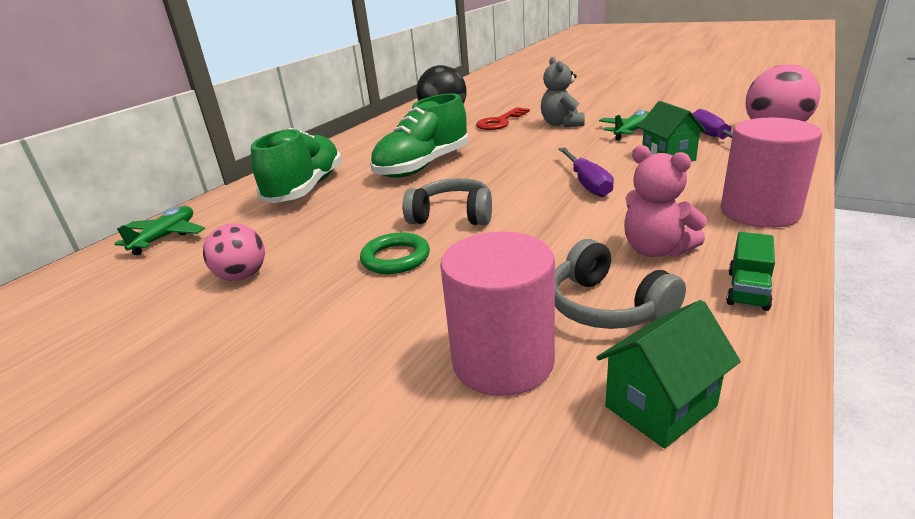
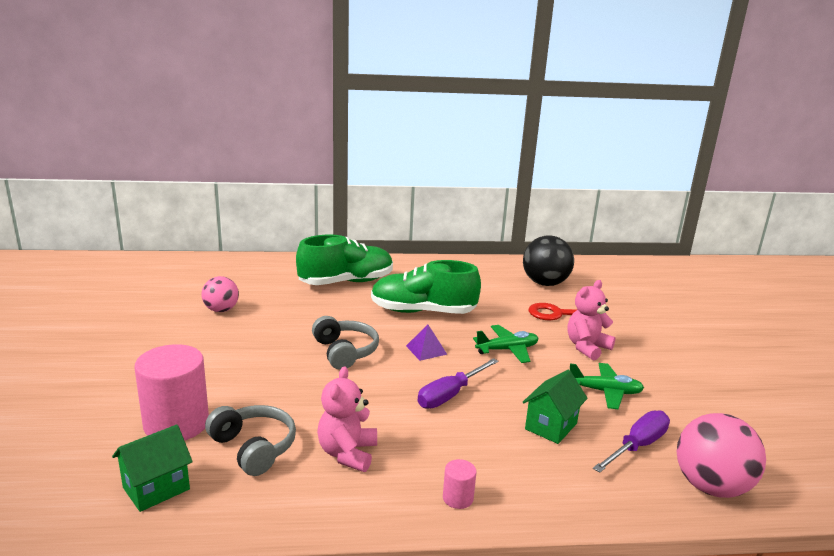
camera: 50 degrees right, 5 degrees down
(166, 237) = (251, 267): green plane -> green plane (507, 350)
(395, 258) = (271, 351): green ring -> none
(496, 178) = (426, 350): none -> purple pyramid
(561, 124) = (587, 347): grey teddy bear -> pink teddy bear
(607, 307) = (253, 448): grey headphones -> grey headphones turned 120 degrees clockwise
(660, 406) = (156, 488): green house -> green house turned 60 degrees counterclockwise
(747, 290) = (309, 506): green truck -> none
(759, 212) = (458, 498): pink cylinder -> pink cylinder, size x0.44

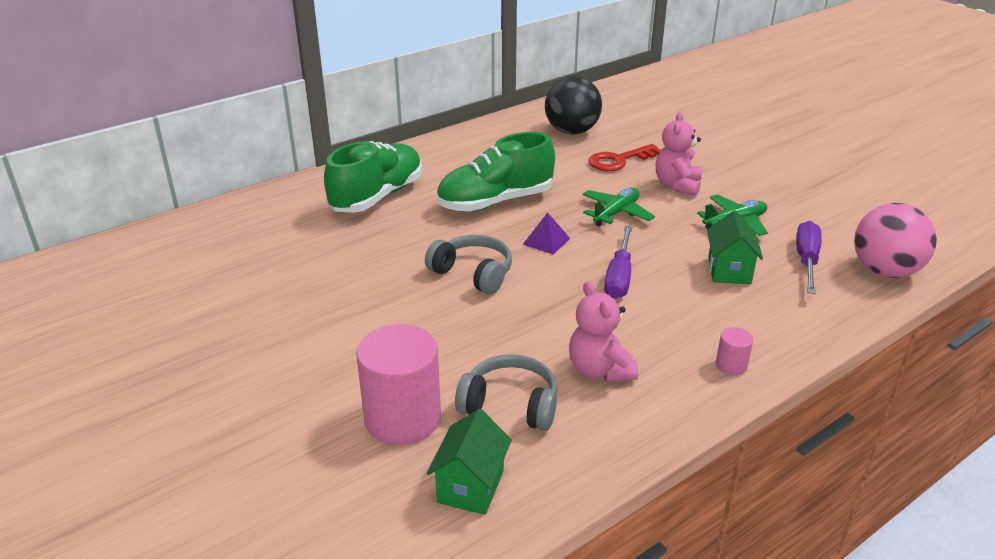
camera: 30 degrees left, 10 degrees up
(221, 310) = (279, 279): pink ball -> none

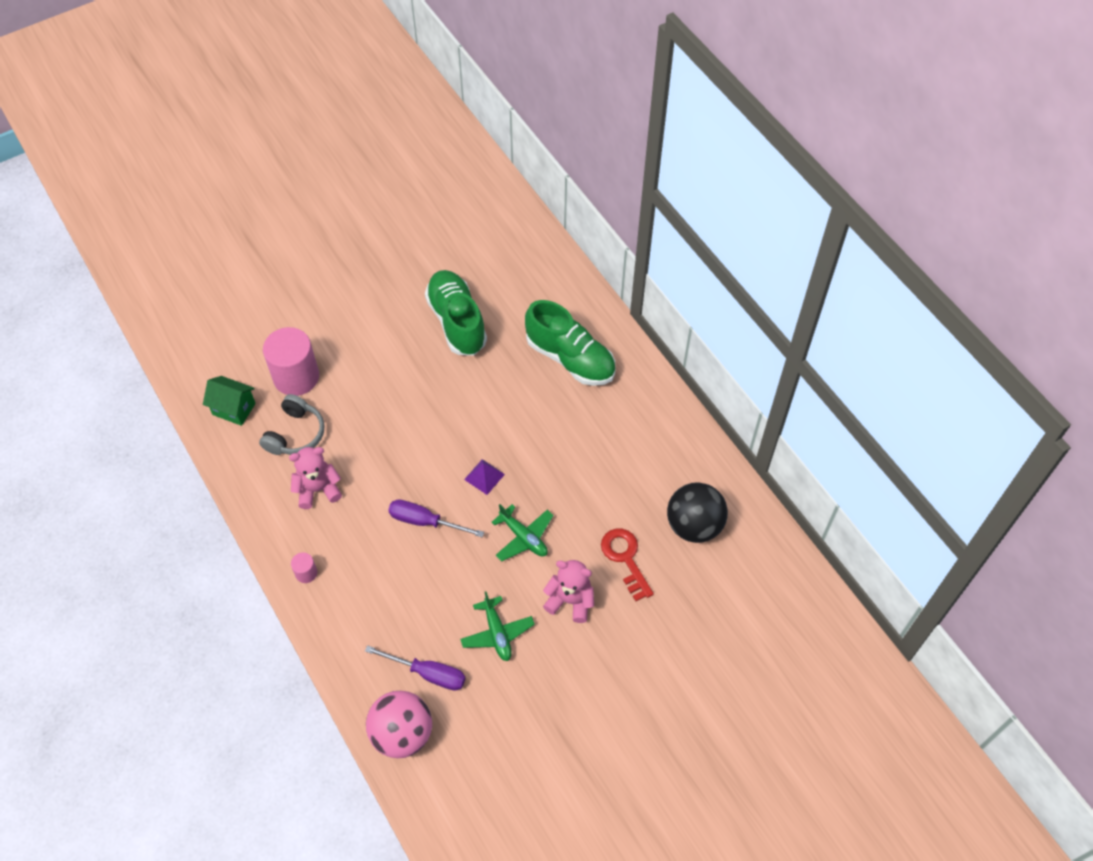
camera: 95 degrees right, 25 degrees up
(473, 274) = (444, 422): grey headphones -> none
(495, 202) = (552, 445): green shoe -> green shoe (457, 322)
(729, 271) = (421, 605): green house -> none

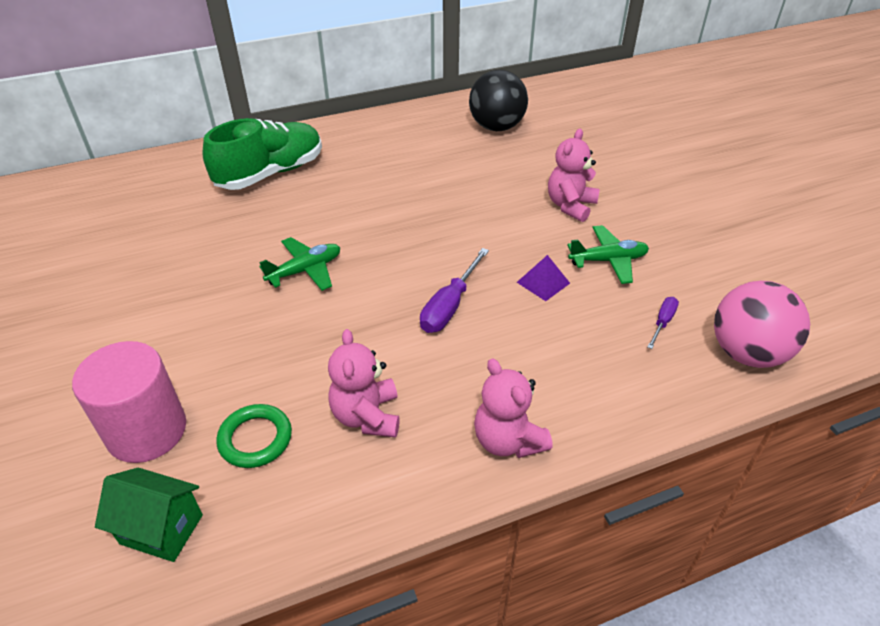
camera: 80 degrees left, 15 degrees down
(234, 409) = (161, 529): green house -> green house turned 75 degrees clockwise
(295, 434) = (255, 439): grey headphones -> green ring
(306, 573) = (508, 440): pink cylinder -> pink teddy bear
(427, 673) = (662, 322): purple screwdriver -> purple screwdriver, size x0.57
(457, 322) = (162, 251): green shoe -> none
(484, 477) = (400, 250): purple pyramid -> purple pyramid (543, 282)
(523, 537) = (489, 229): green plane -> green plane (305, 270)
(625, 559) = (526, 167): red key -> none

